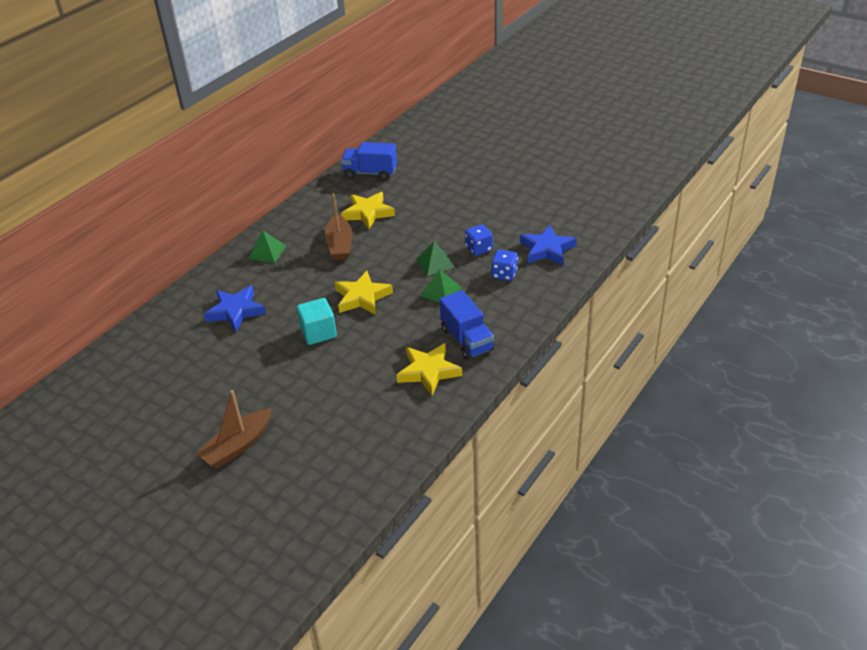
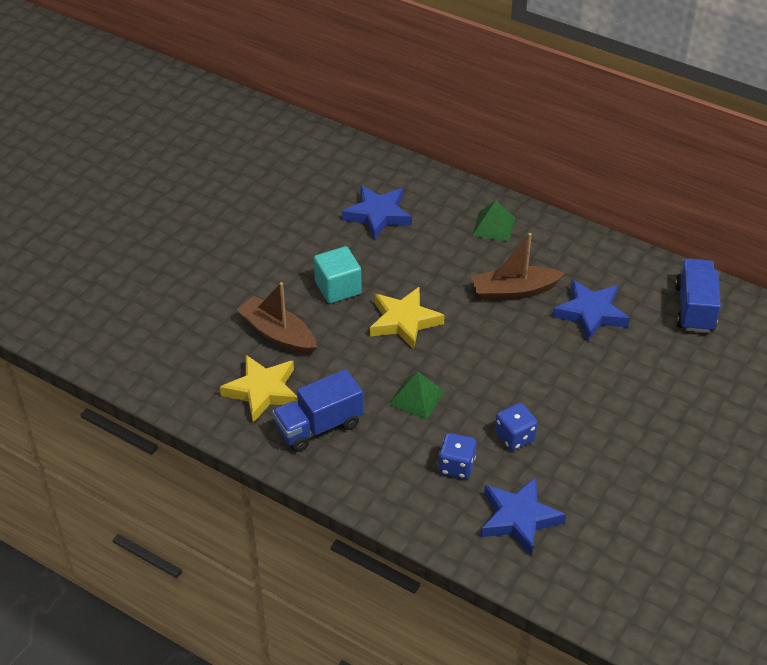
camera: 85 degrees right, 5 degrees up
(238, 446) = (165, 246): brown boat -> brown boat (278, 334)
(368, 213) = (590, 313): yellow star -> blue star
(435, 263) = (478, 389): green pyramid -> none

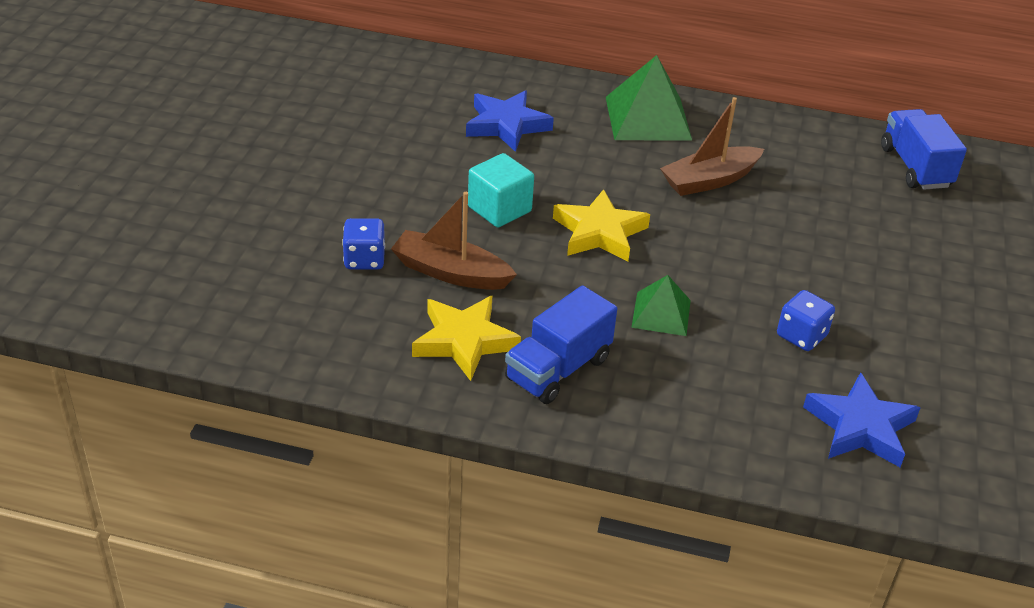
camera: 20 degrees left, 5 degrees down
(456, 466) = (752, 382): blue dice -> blue dice (364, 259)
(493, 226) = (648, 118): green pyramid -> green pyramid, size x1.70
(590, 313) = (808, 190): blue star -> none

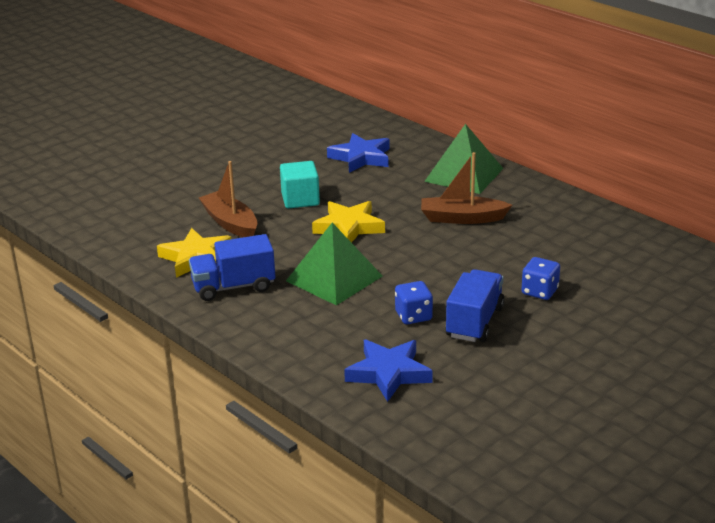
camera: 35 degrees right, 10 degrees down
(364, 259) = (189, 204): blue dice -> blue dice (539, 291)
(661, 313) = (334, 278): green pyramid -> green pyramid, size x1.70
(915, 167) = (634, 248): blue truck -> blue truck (474, 322)

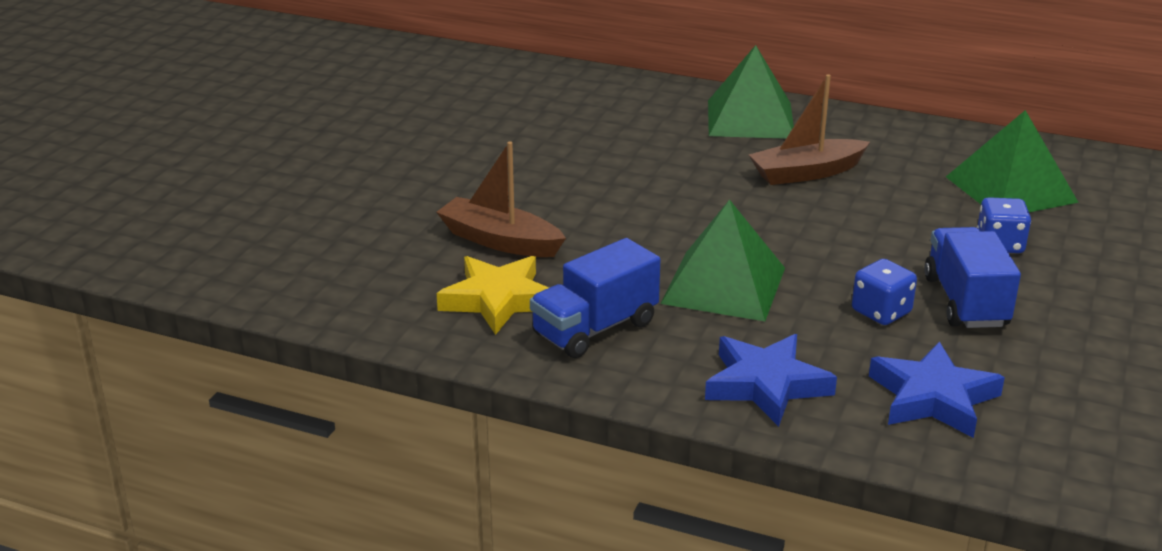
camera: 25 degrees left, 0 degrees up
(300, 199) = (567, 190): turquoise cube -> none
(349, 227) = (672, 213): yellow star -> none
(361, 157) = (594, 121): blue star -> blue star (766, 385)
(591, 257) = (1011, 189): none -> green pyramid

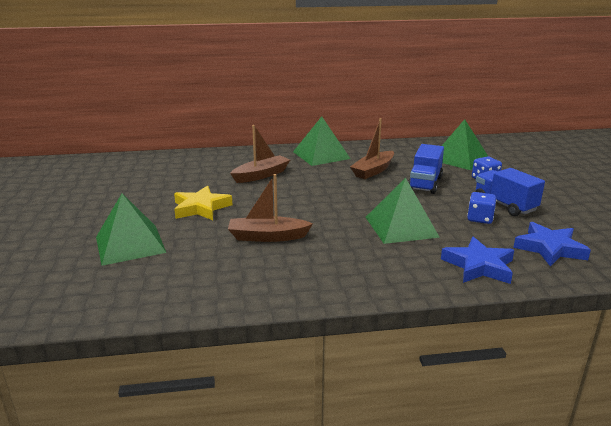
camera: 30 degrees left, 5 degrees down
(308, 198) = (130, 244): none -> green pyramid
(498, 300) = (302, 266): yellow star -> yellow star (201, 208)
(595, 329) = (368, 265): blue truck -> blue truck (425, 184)
(604, 133) = (261, 175): none -> brown boat

